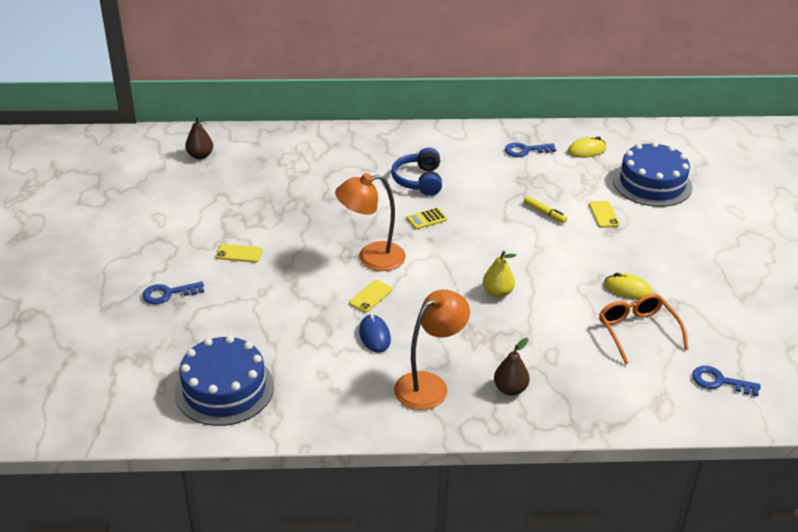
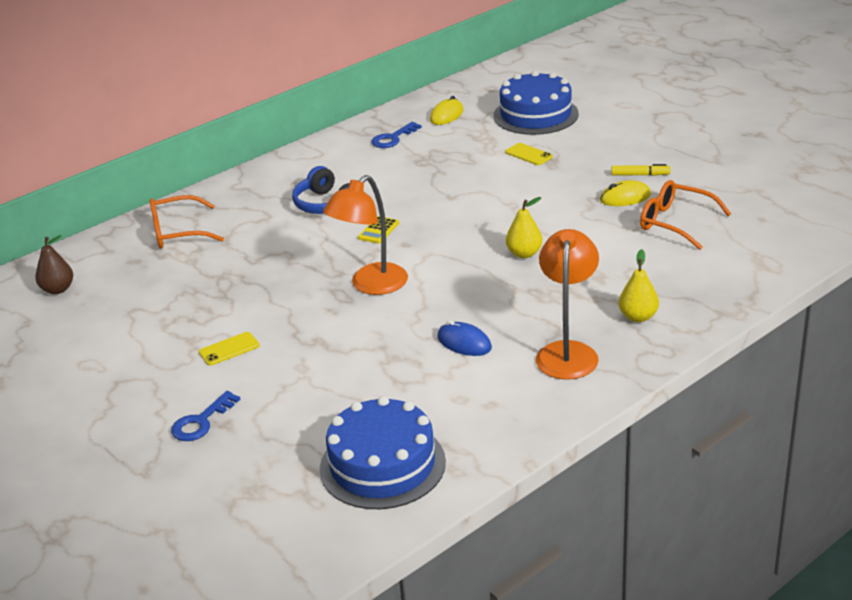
camera: 35 degrees left, 5 degrees down
(308, 151) = (177, 232): none -> orange glasses
(370, 296) = (415, 315): yellow phone -> none
(510, 389) = (638, 317): brown pear -> yellow pear
(544, 213) = (478, 176): yellow marker -> yellow marker (640, 175)
(719, 381) = (782, 224): blue key -> none

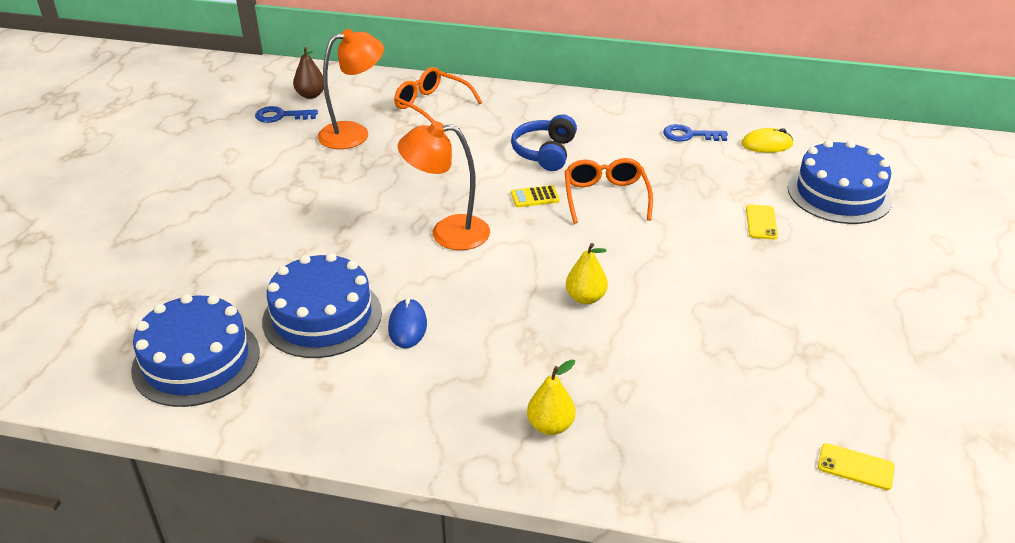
camera: 50 degrees right, 5 degrees up
(201, 422) = (194, 238): blue key -> blue key (281, 116)
(229, 349) = (297, 205): yellow phone -> yellow phone (855, 467)
(403, 381) = (322, 316): none -> blue cake
(568, 352) = (447, 401): orange lamp -> orange lamp (354, 133)
(625, 197) = (760, 320): yellow mouse -> none
(640, 175) = (816, 312): yellow marker -> none
(675, 223) = (754, 378): orange glasses -> orange glasses (605, 197)

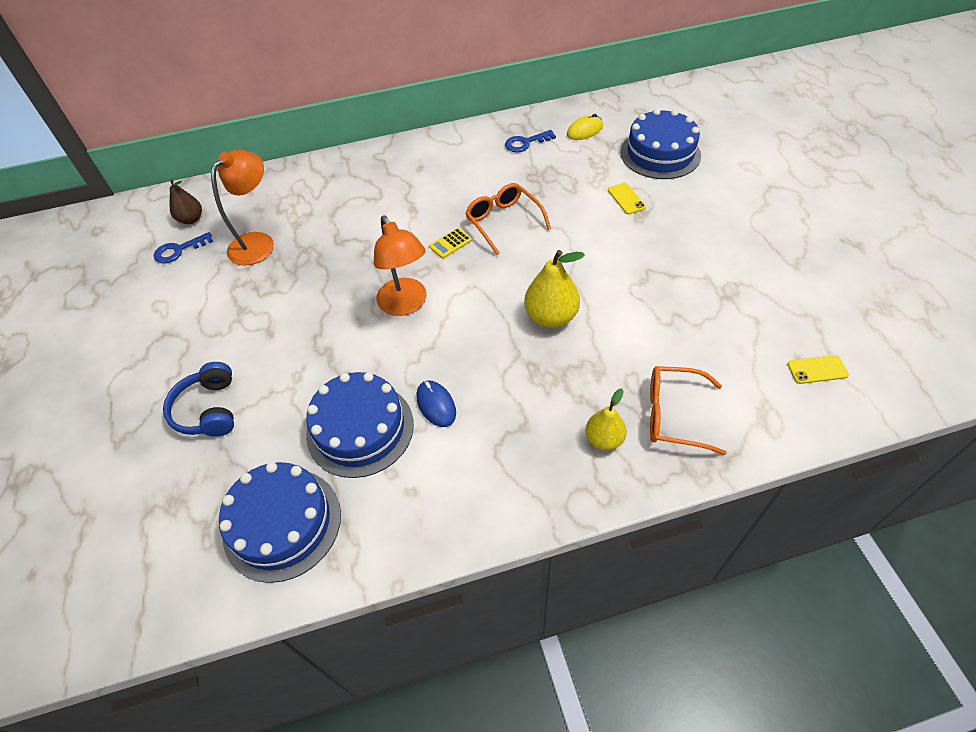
camera: 25 degrees left, 15 degrees up
(431, 105) = (306, 190): orange glasses -> orange glasses (673, 415)
(447, 233) = (406, 305): orange lamp -> orange lamp turned 90 degrees counterclockwise
(545, 152) = (429, 200): blue headphones -> blue headphones (208, 410)
(585, 298) = (551, 317): yellow pear -> yellow pear, size x1.56

